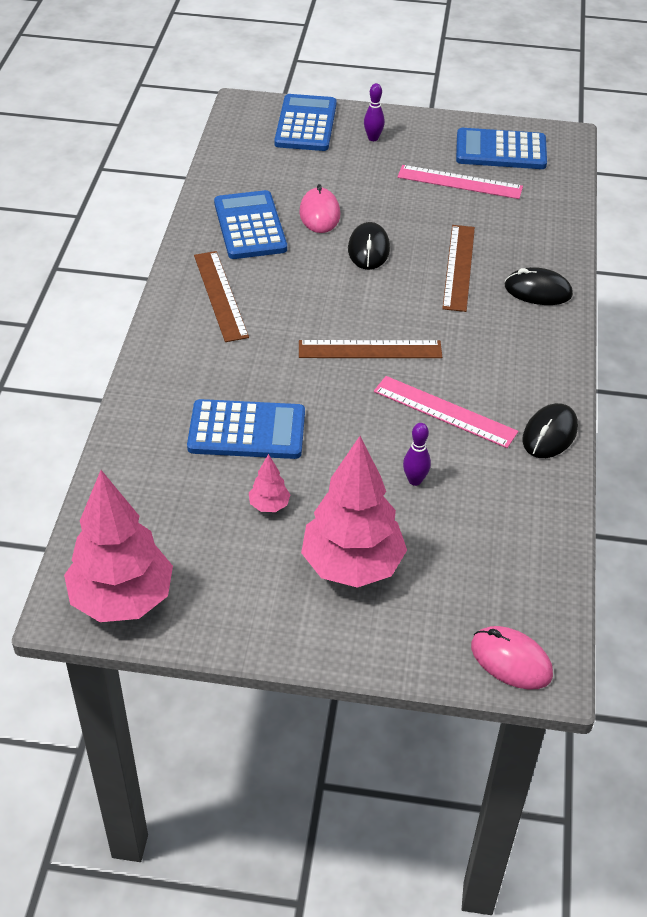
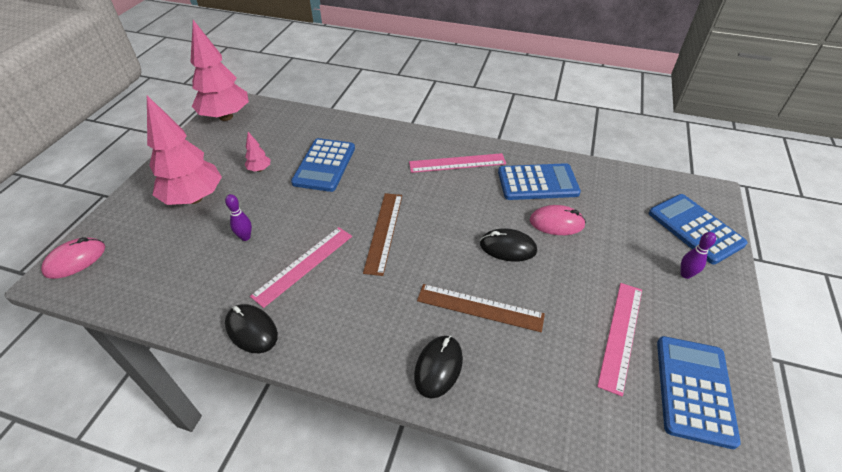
camera: 100 degrees right, 0 degrees up
(220, 295) = (457, 163): brown ruler -> pink ruler
(306, 124) = (695, 228): blue calculator -> blue calculator turned 135 degrees counterclockwise

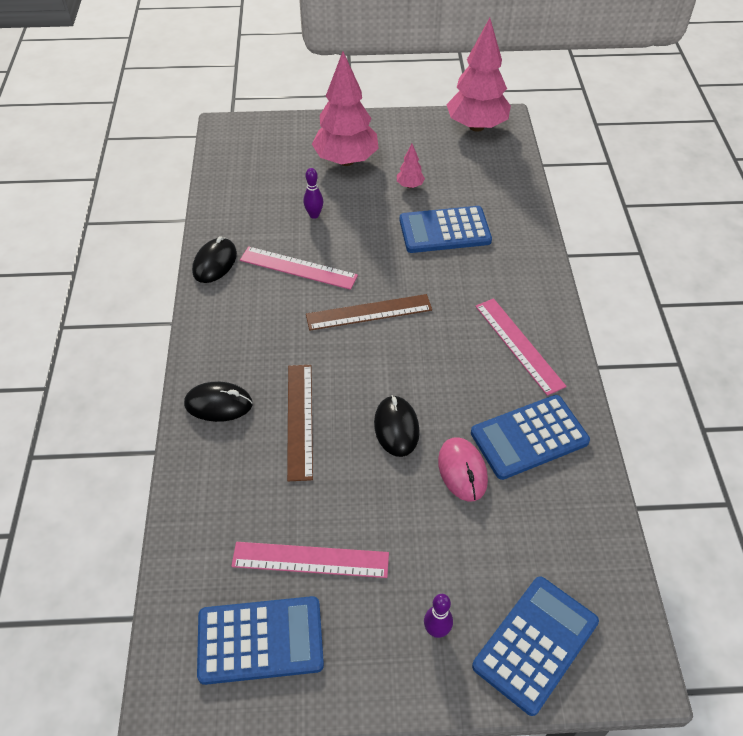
camera: 70 degrees right, 5 degrees up
(75, 260) = (245, 129): pink mouse -> none
(537, 183) = (529, 437): blue calculator -> blue calculator turned 90 degrees clockwise

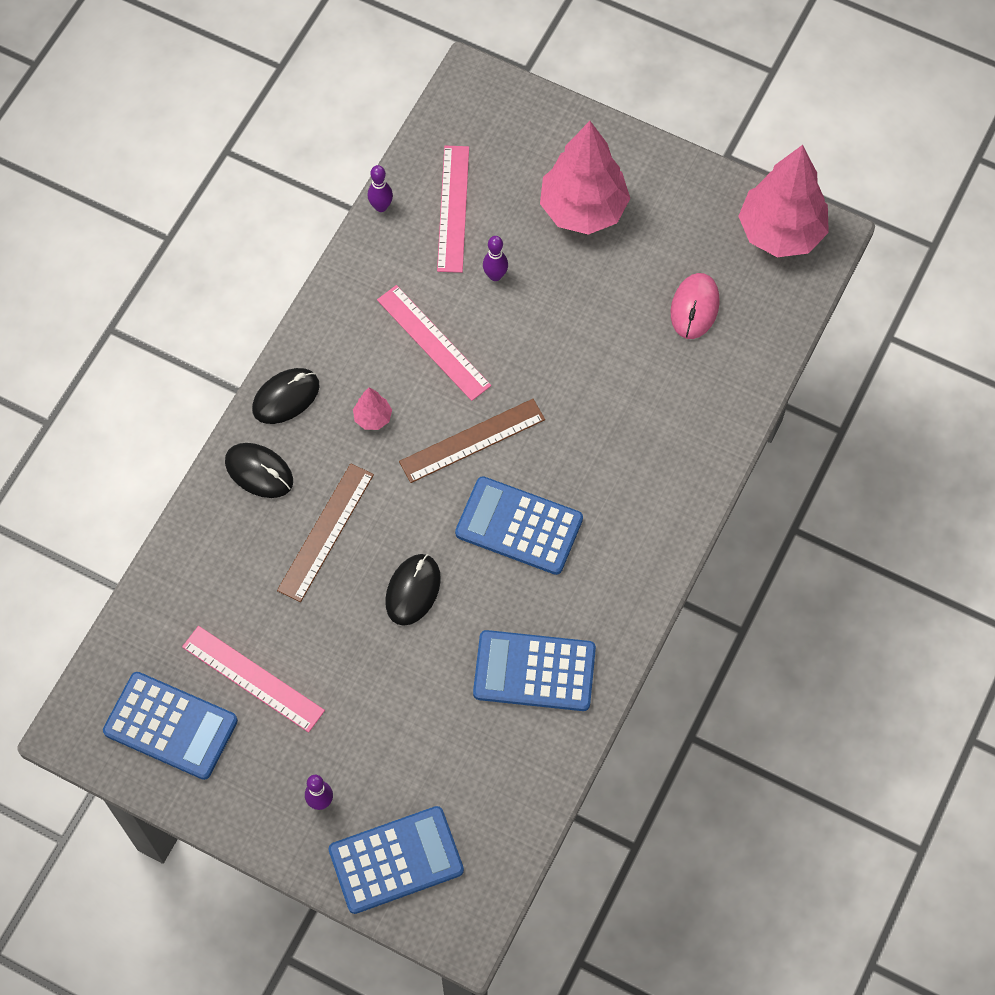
camera: 30 degrees right, 15 degrees up
(207, 209) = (381, 206): none -> purple bowling pin
(215, 263) = (349, 289): black mouse -> black mouse (286, 397)
(369, 312) = (472, 441): brown ruler -> brown ruler turned 45 degrees counterclockwise
(410, 185) = (633, 287): pink tree -> pink tree (373, 418)
(444, 230) = (628, 374): blue calculator -> blue calculator (519, 526)
(462, 470) = (445, 669): pink mouse -> pink mouse (694, 307)
(518, 345) = (601, 564): pink ruler -> pink ruler (453, 208)

